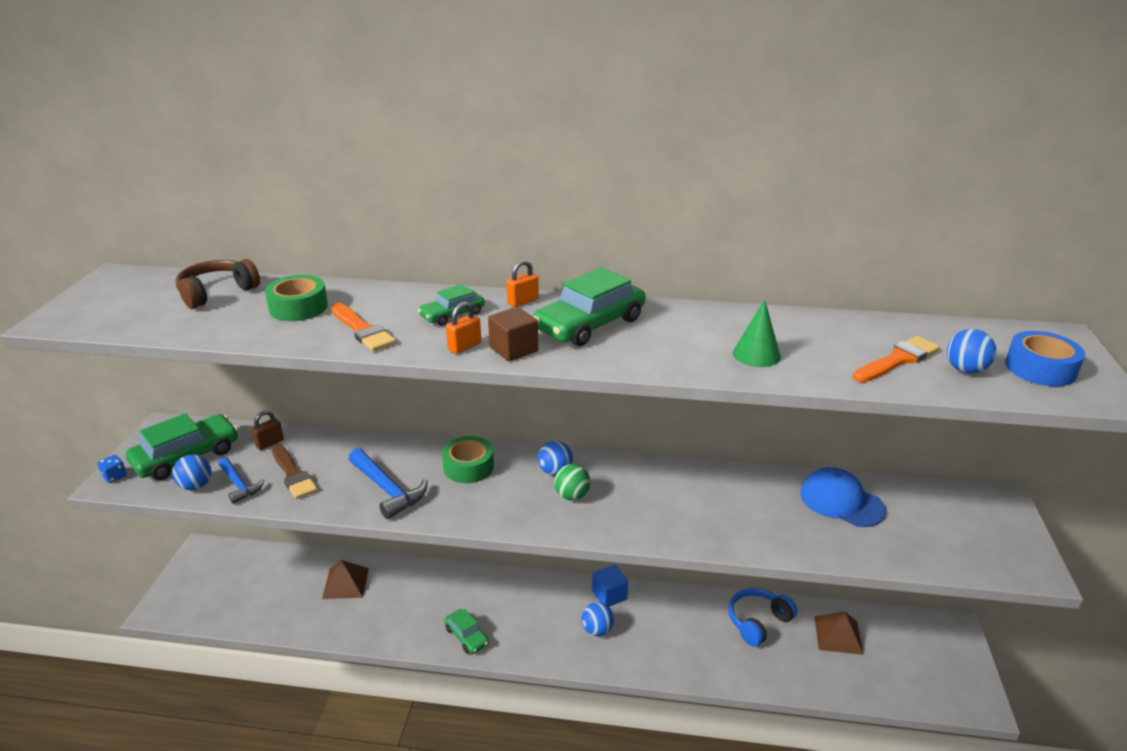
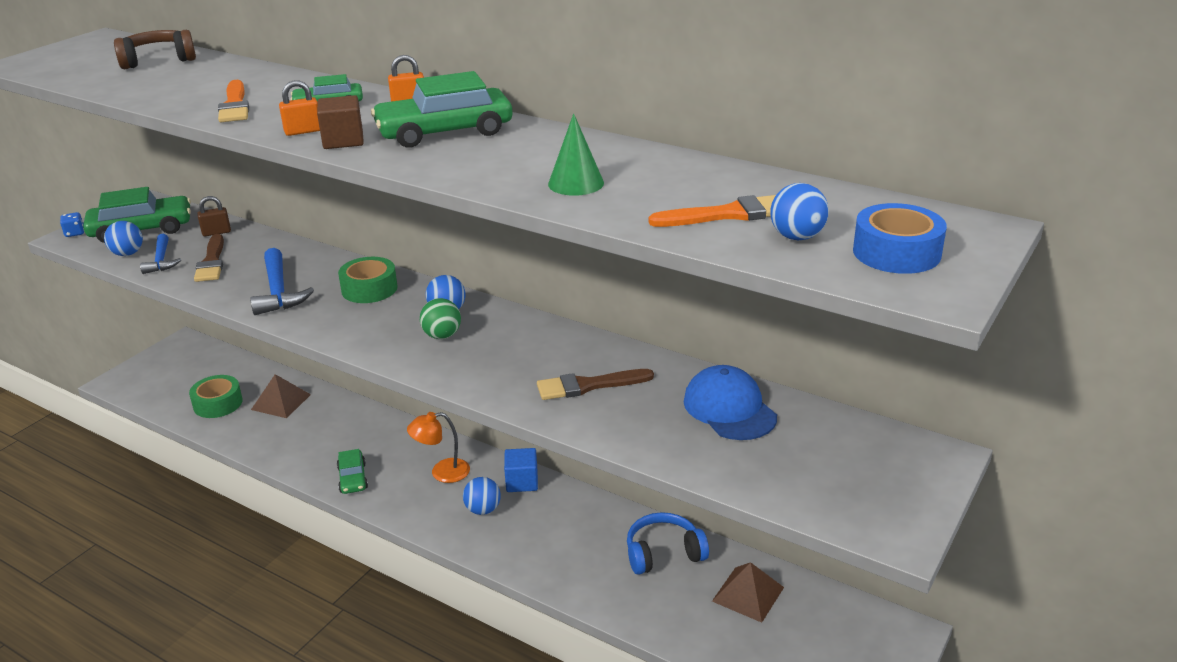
camera: 25 degrees right, 0 degrees up
(298, 307) = (207, 80): green tape -> green tape (218, 403)
(539, 607) = (442, 472): none -> orange lamp
(727, 510) = (588, 386): none -> brown brush

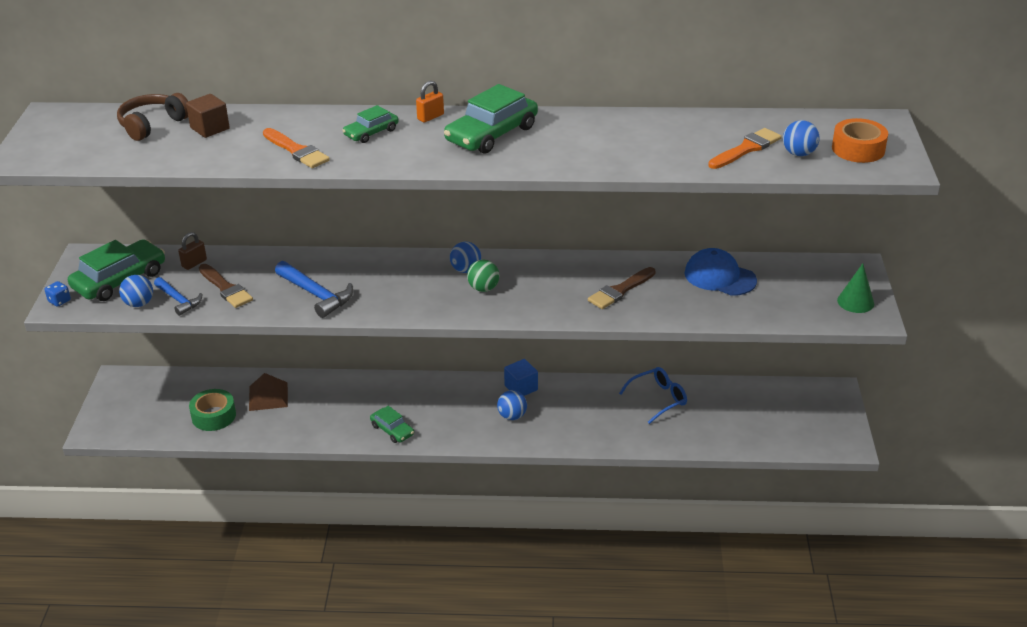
camera: 30 degrees left, 5 degrees up
(303, 131) = (388, 159): orange padlock -> none
(343, 140) = (430, 159): brown cube -> brown cube (210, 128)
(369, 289) = (386, 271): green tape -> none
(442, 472) = (456, 402): orange lamp -> none
(576, 183) = (632, 151): green cone -> green cone (855, 302)
(663, 553) = (658, 399): blue headphones -> blue glasses
(748, 594) = (730, 403): brown pyramid -> none
(896, 252) = (858, 149): blue tape -> orange tape

